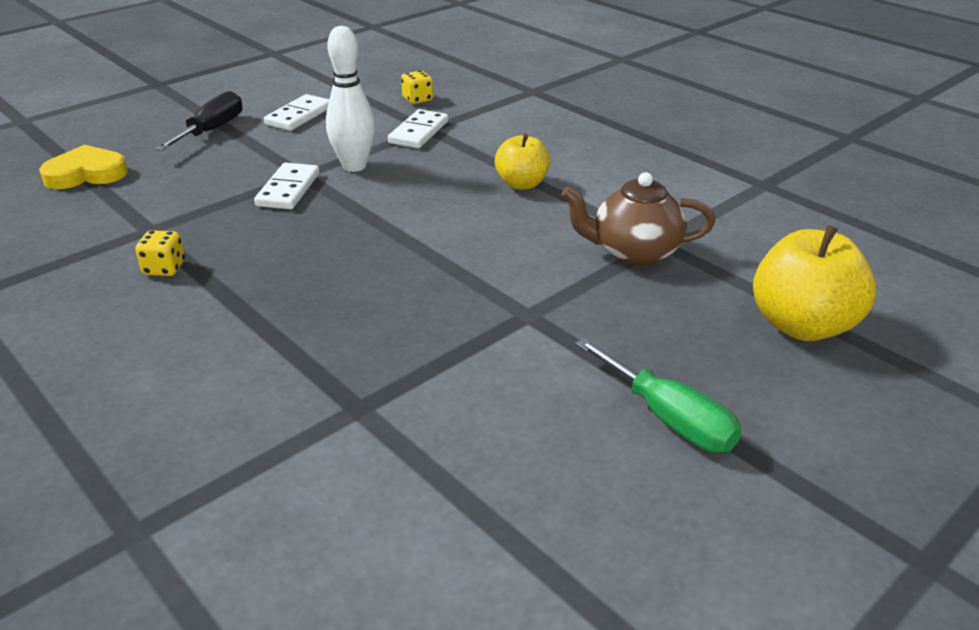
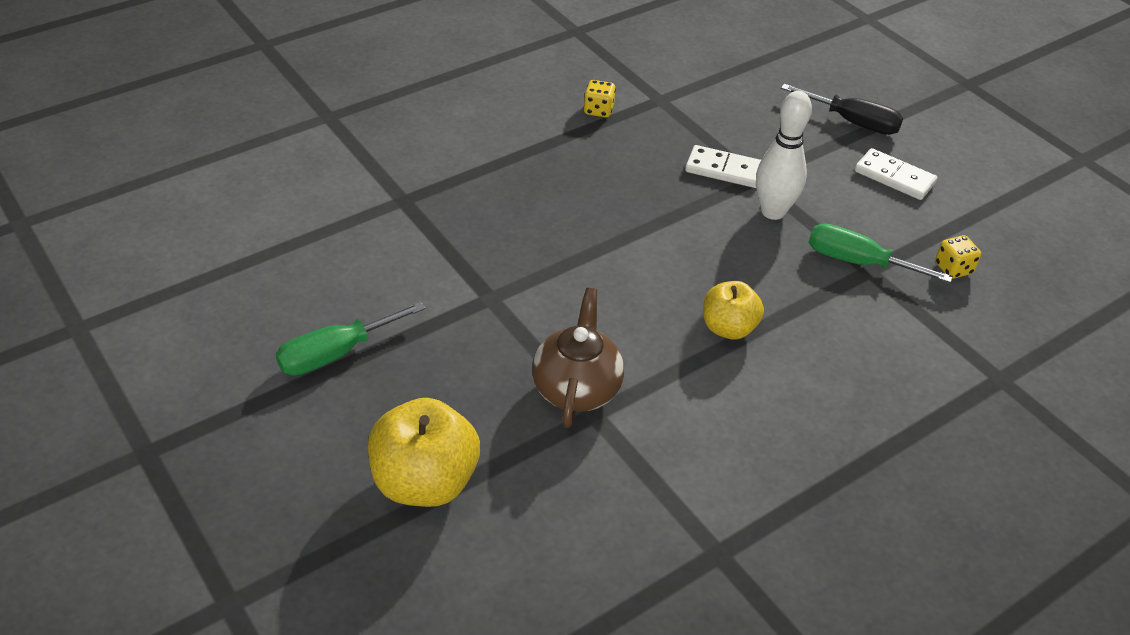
camera: 95 degrees right, 10 degrees up
(86, 174) = (759, 61): yellow heart -> none
(418, 132) = (857, 262): white domino -> green screwdriver

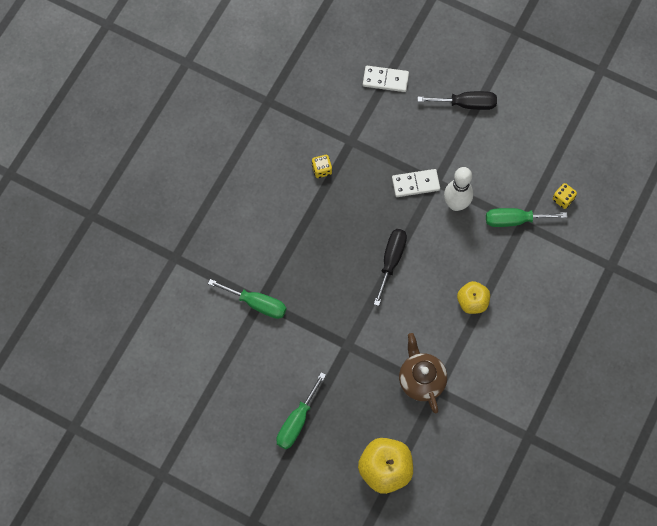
camera: 25 degrees left, 25 degrees up
(396, 201) = (257, 304): none -> green screwdriver
(630, 232) = (391, 260): none -> black screwdriver
(894, 177) = (507, 141): white domino -> white domino (385, 80)

